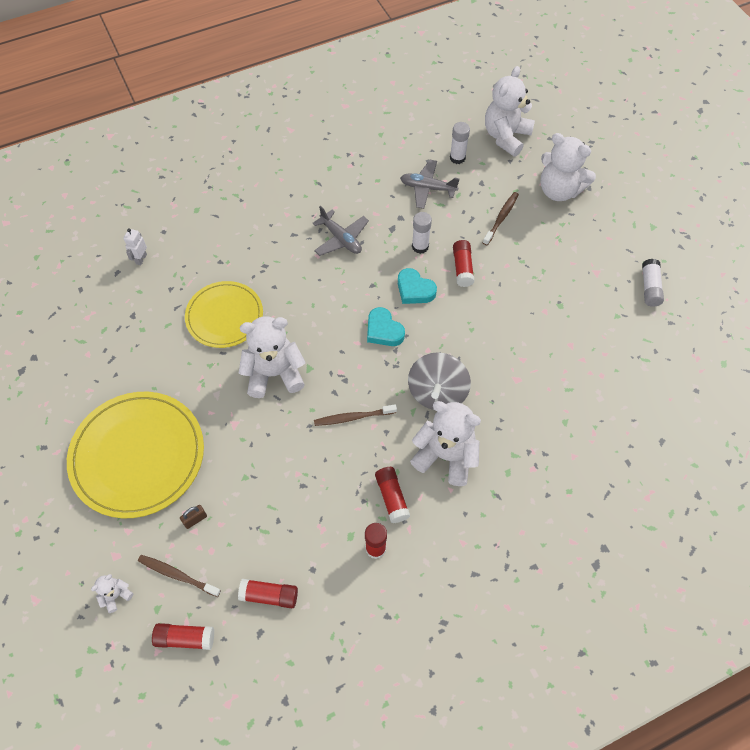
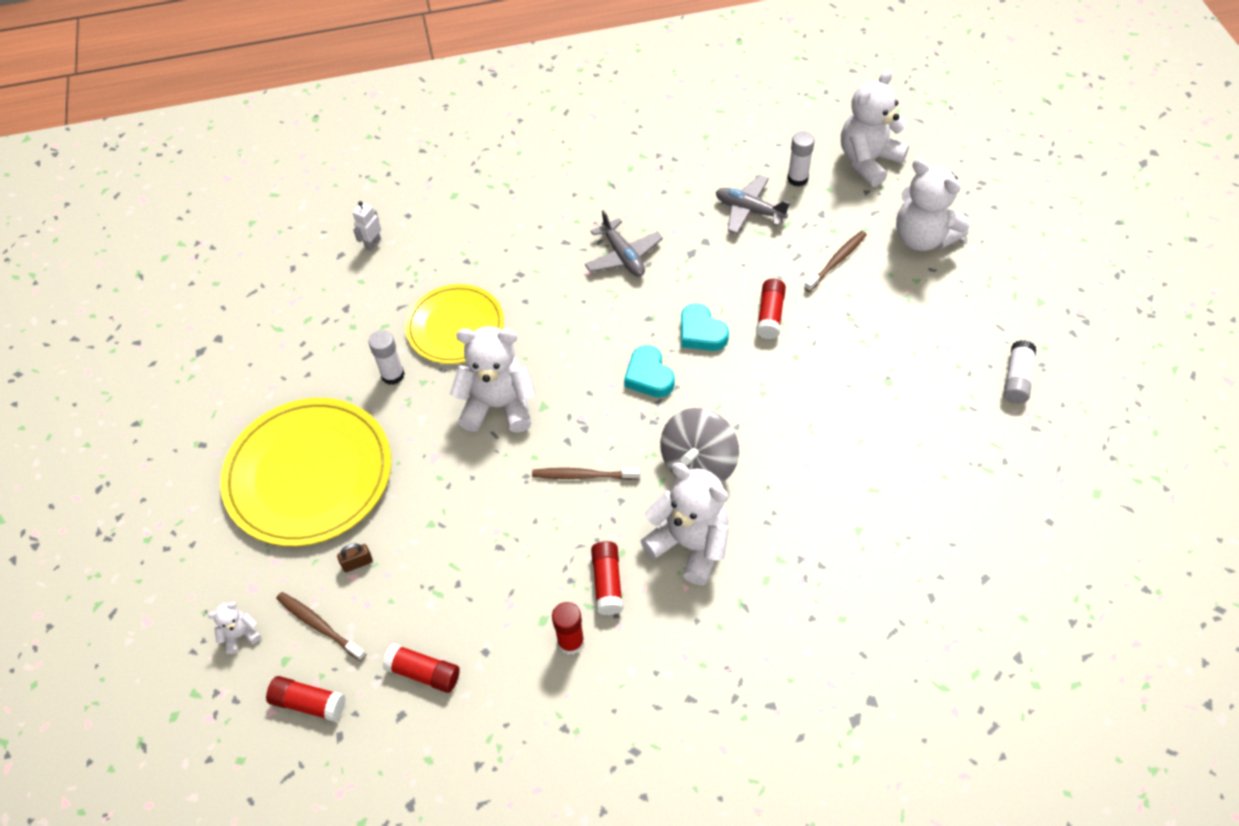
camera: 15 degrees right, 5 degrees down
(420, 246) = (721, 280): white glue stick -> white glue stick (393, 375)

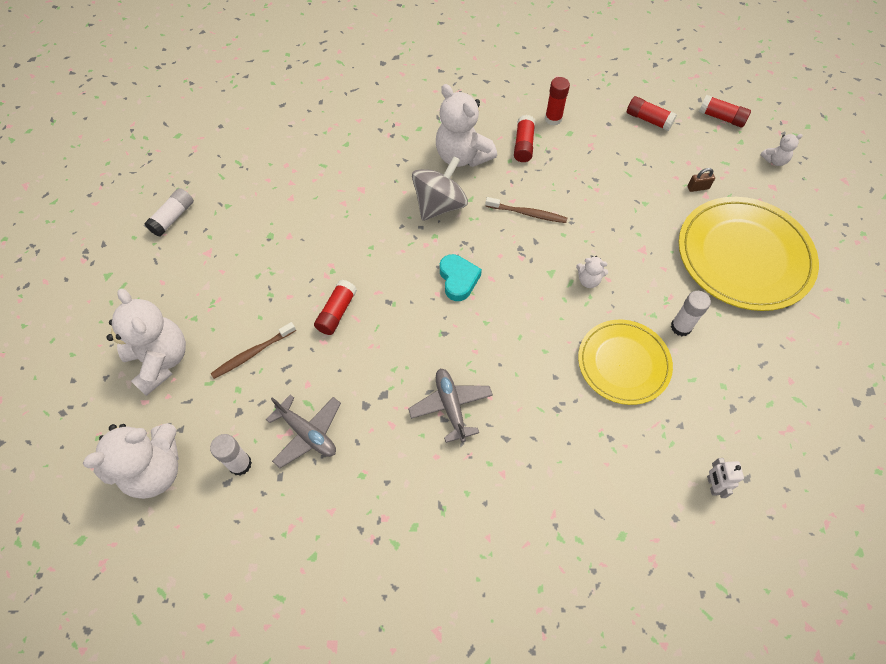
camera: 170 degrees left, 5 degrees up
(319, 625) = (720, 156): brown toothbrush -> none
(373, 243) = (712, 485): white robot -> white robot turned 135 degrees clockwise
(498, 405) = (588, 280): white teddy bear -> white teddy bear, size x0.45
(701, 332) = (402, 309): turquoise heart -> none

